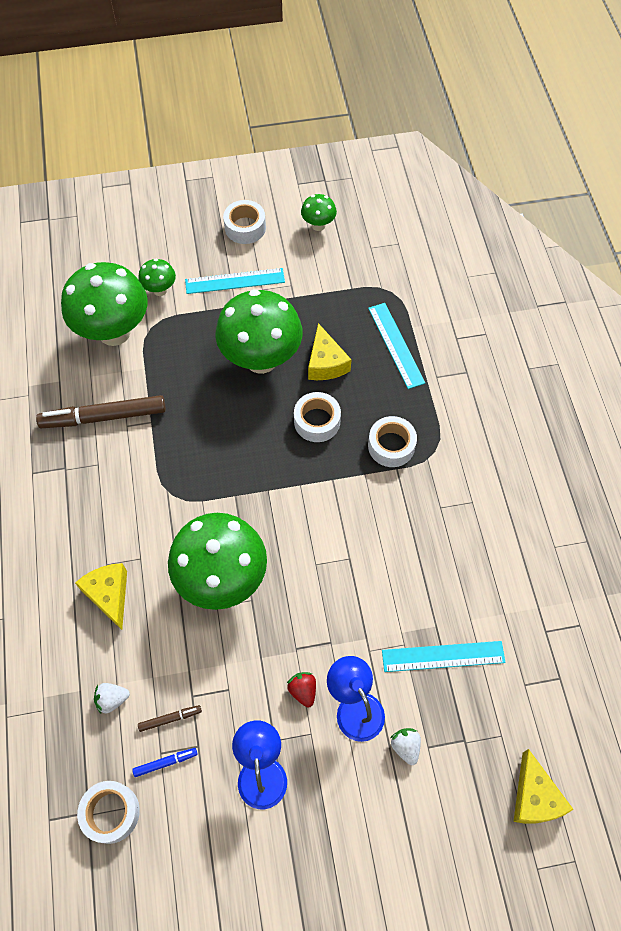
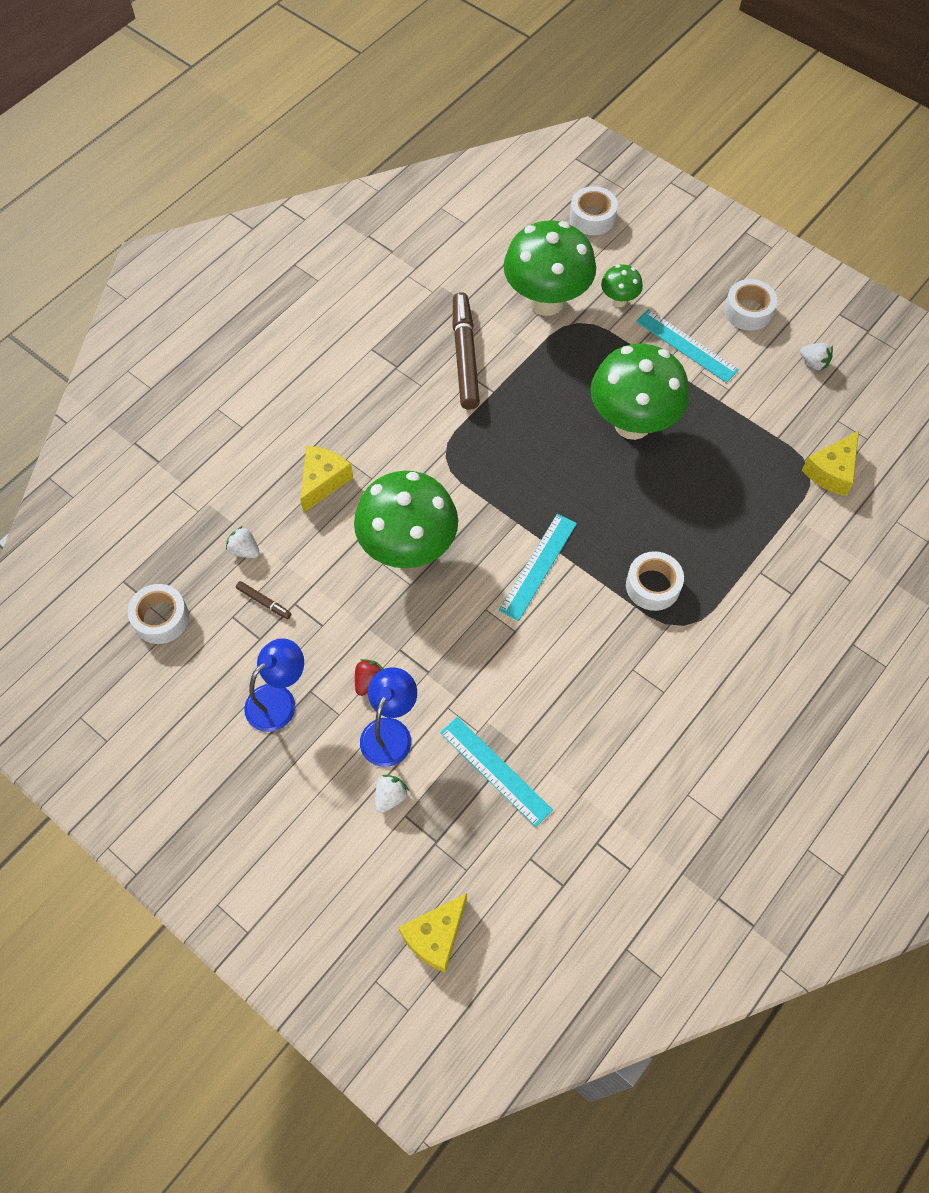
camera: 50 degrees right, 0 degrees up
(104, 417) = (465, 356): brown marker -> brown marker turned 45 degrees clockwise
(165, 762) = (228, 626): blue marker -> none
(317, 421) = (617, 510): white tape -> white tape (592, 217)
(318, 225) = (814, 363): green mushroom -> white strawberry
(326, 363) = (680, 474): yellow cheese -> yellow cheese (831, 471)
(396, 345) = (758, 515): turquoise ruler -> turquoise ruler (538, 566)

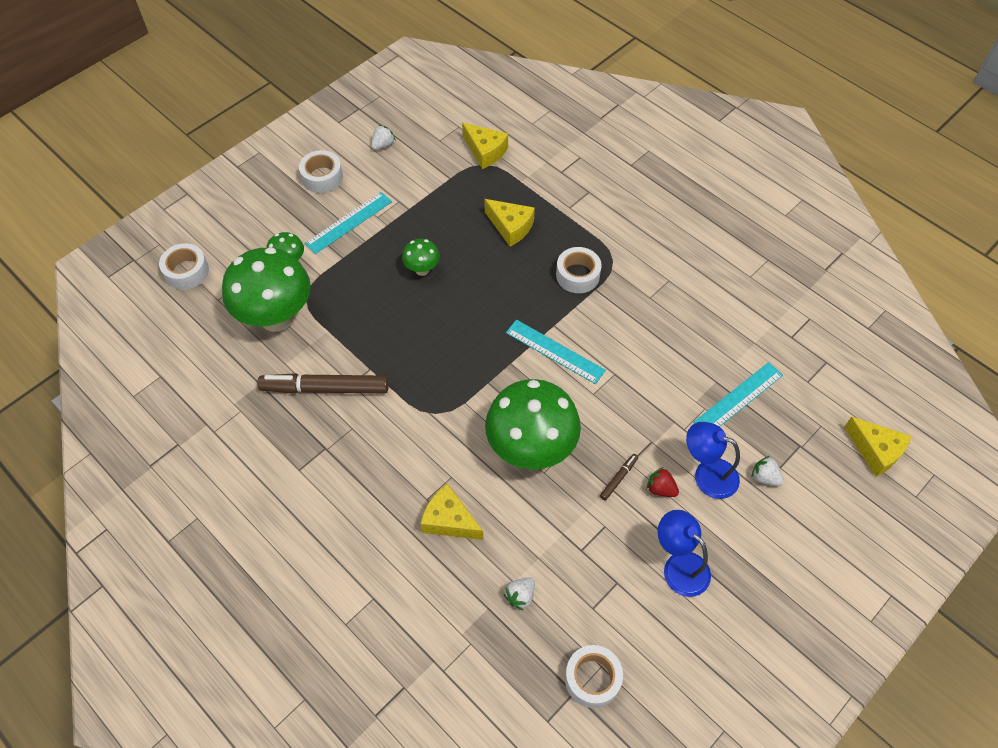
camera: 85 degrees left, 5 degrees down
(264, 602) = (578, 578): brown marker -> brown marker (618, 478)
(632, 424) = (422, 269): green mushroom -> green mushroom, size x0.46
(713, 508) = (510, 227): none -> yellow cheese

